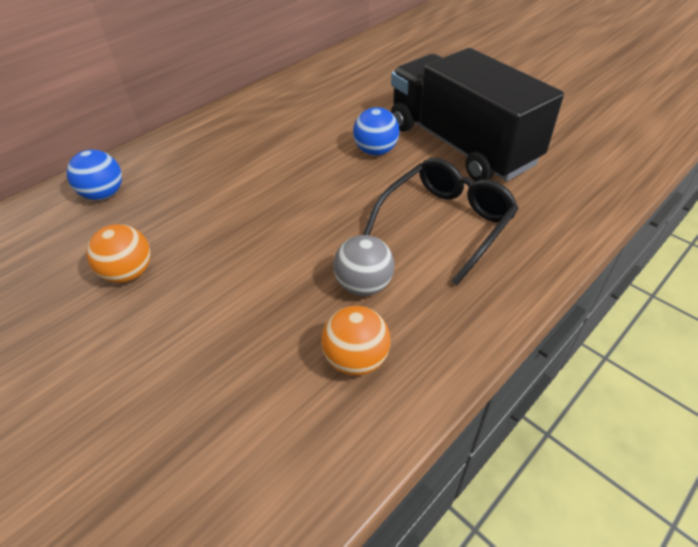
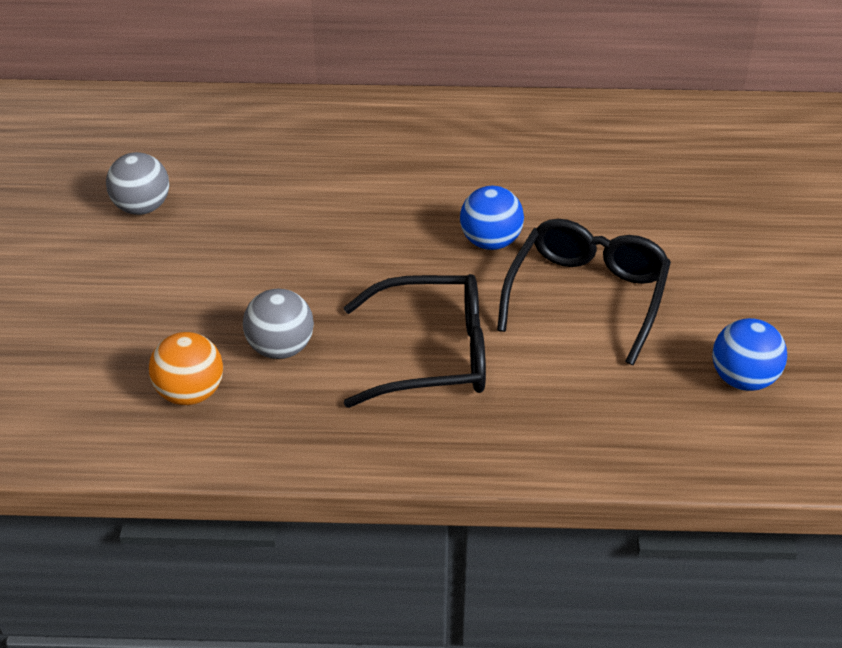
camera: 45 degrees right, 5 degrees down
(104, 194) = (211, 126): blue ball -> blue ball (743, 380)
(129, 273) = (142, 208): orange ball -> grey ball
(460, 144) = (587, 296): black truck -> black glasses

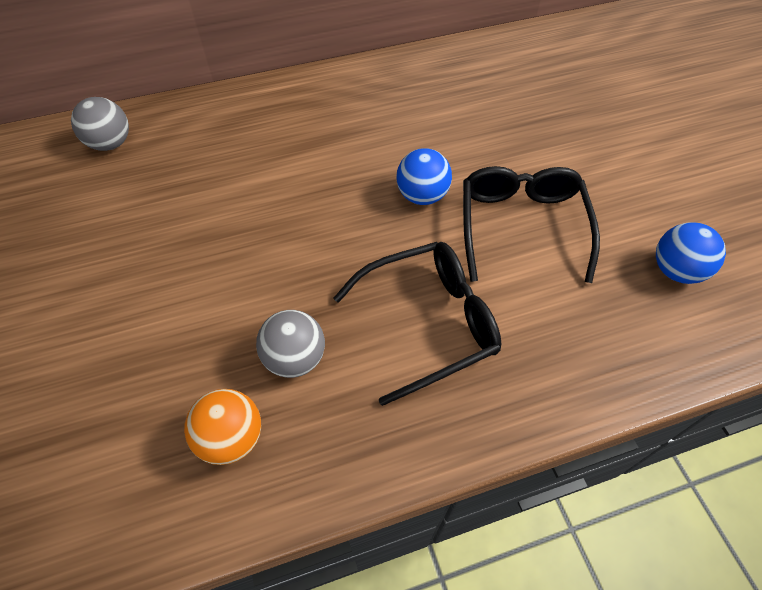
camera: 20 degrees left, 15 degrees up
(142, 208) = (106, 242): grey ball -> grey ball (111, 143)

